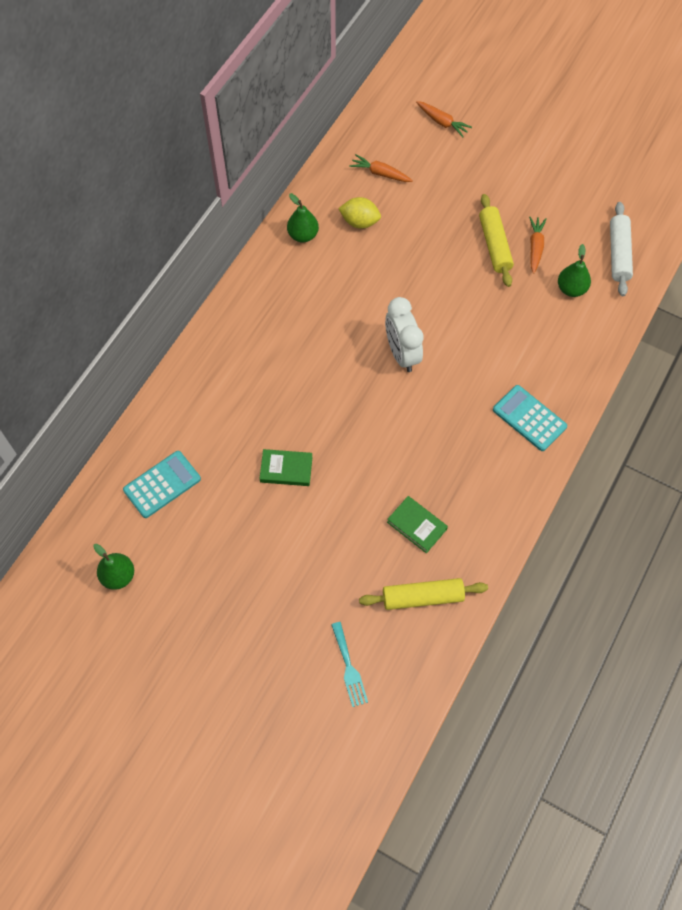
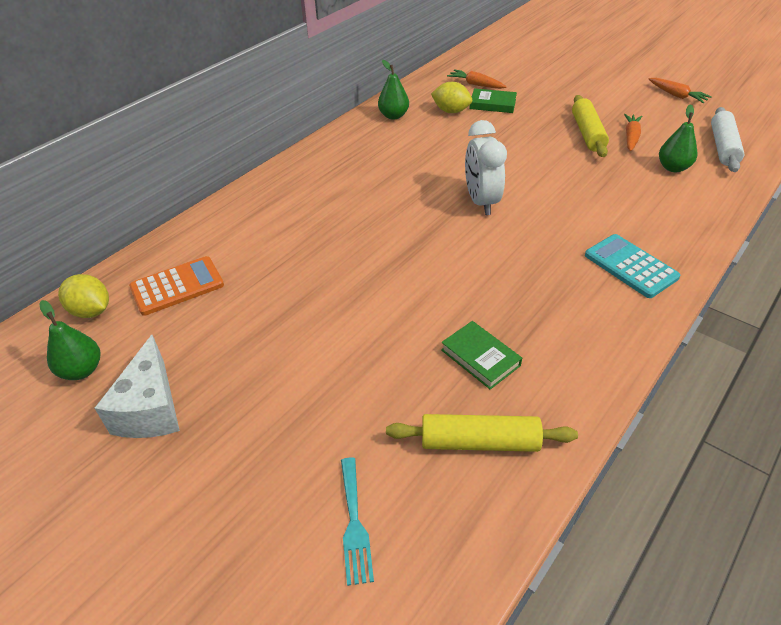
camera: 10 degrees right, 20 degrees down
(101, 519) = (91, 311): none -> yellow lemon
(162, 484) = (177, 286): turquoise calculator -> orange calculator
(184, 602) = (151, 409): none -> white cheese
(286, 469) = (326, 286): green book -> green book (492, 104)
(442, 122) = (538, 60): orange carrot -> orange carrot (676, 95)

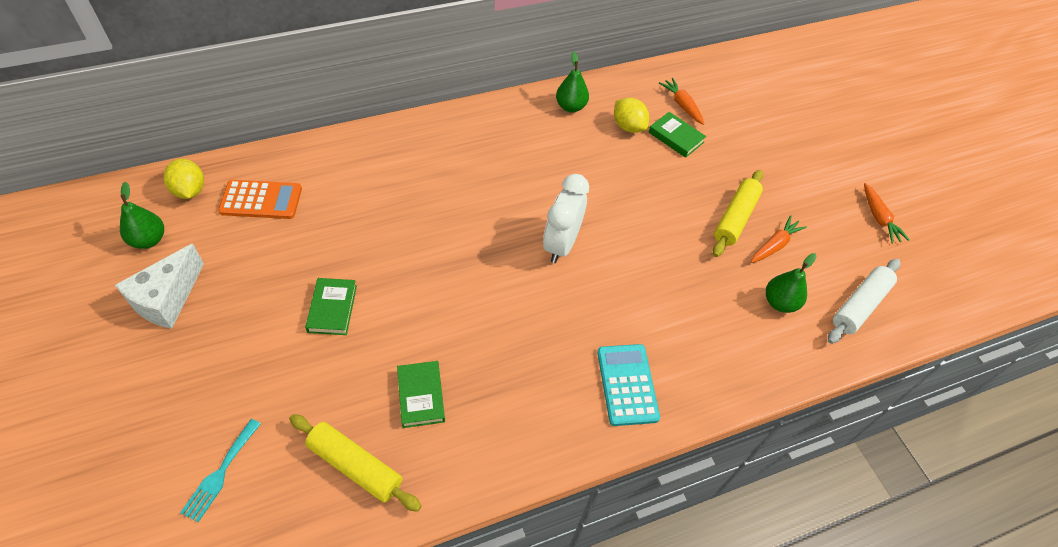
camera: 25 degrees right, 10 degrees up
(332, 334) = (332, 308): none -> green book

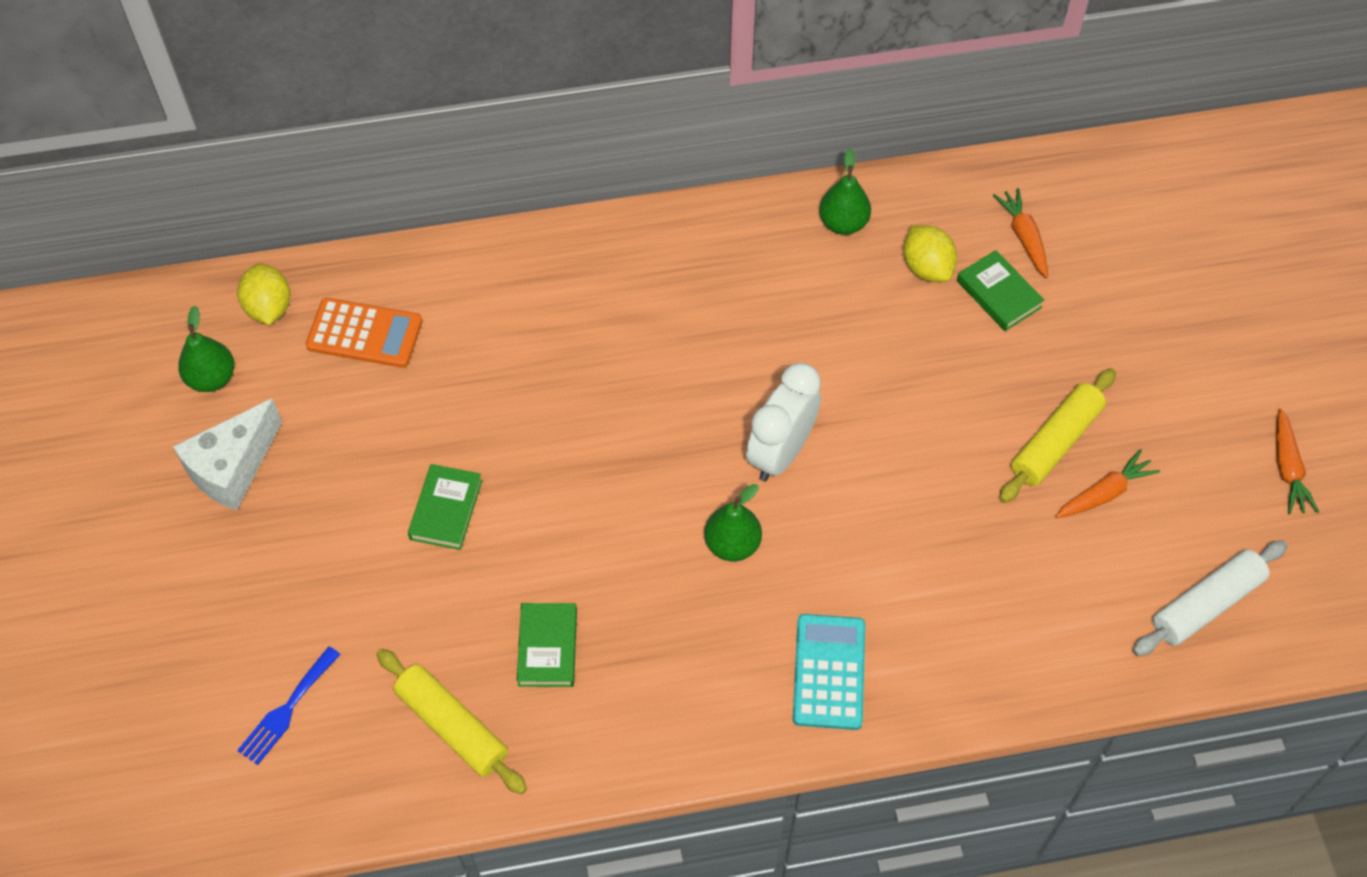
camera: 15 degrees right, 5 degrees up
(220, 473) = (287, 709): turquoise fork -> blue fork
(780, 303) = (1084, 584): green pear -> green pear (732, 544)

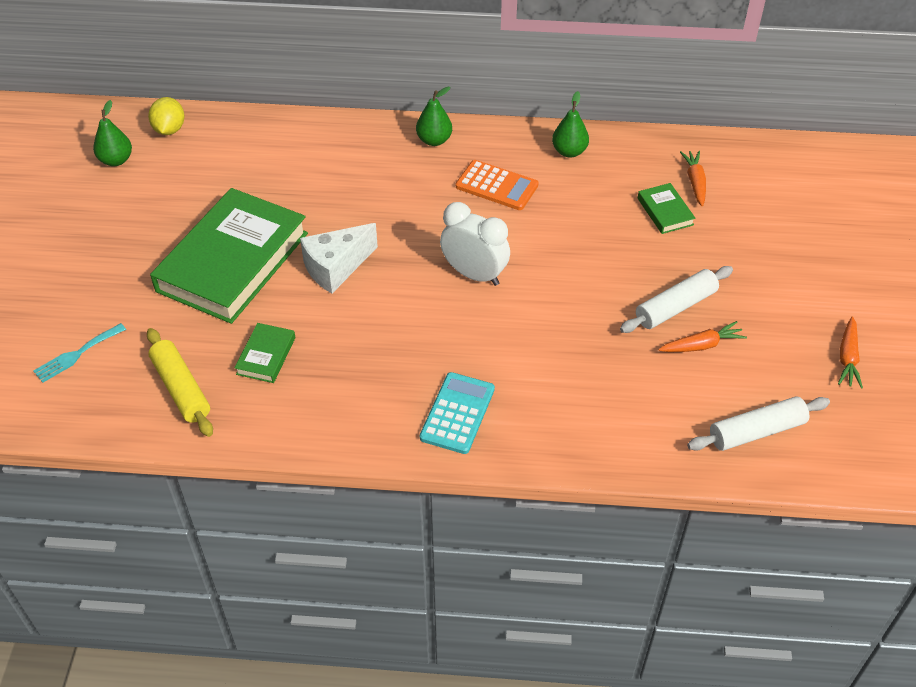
camera: 15 degrees right, 10 degrees down
(233, 468) = (106, 211): white cheese -> white cheese (336, 268)
(287, 709) = (77, 354): blue fork -> turquoise fork
(364, 334) = (223, 154): orange calculator -> orange calculator (496, 186)
(446, 510) = (233, 262): green book -> green book, size x2.43
(732, 544) = (419, 321): green pear -> green pear (434, 140)
(780, 453) = (474, 274): white clock -> white clock turned 75 degrees clockwise
(927, 268) = (619, 187): yellow lemon -> none
(1055, 442) = (675, 307): yellow rolling pin -> white rolling pin

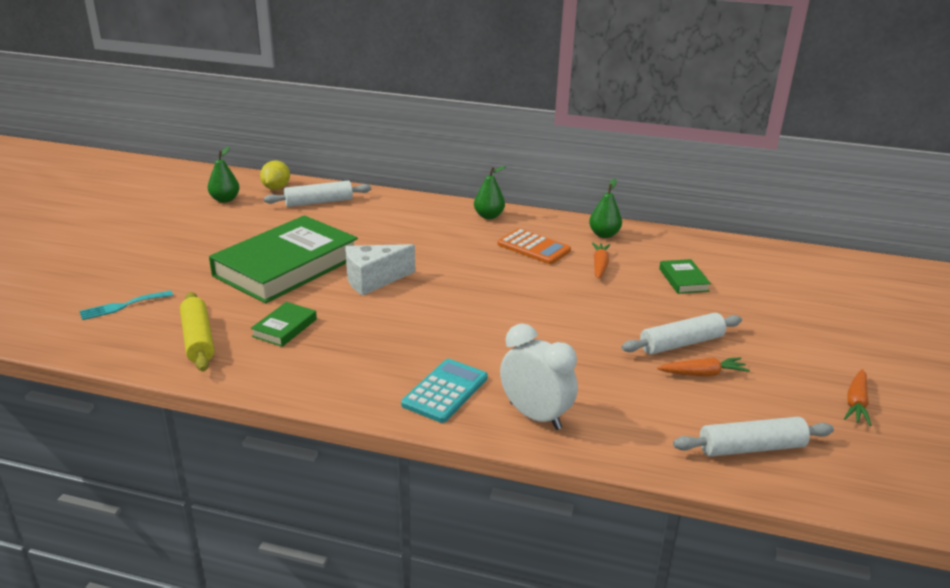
camera: 10 degrees right, 20 degrees down
(230, 147) = (319, 202): none -> white rolling pin
(474, 274) = (495, 299): white clock -> white clock (535, 416)
(695, 182) = (715, 265): orange carrot -> orange carrot (600, 265)

